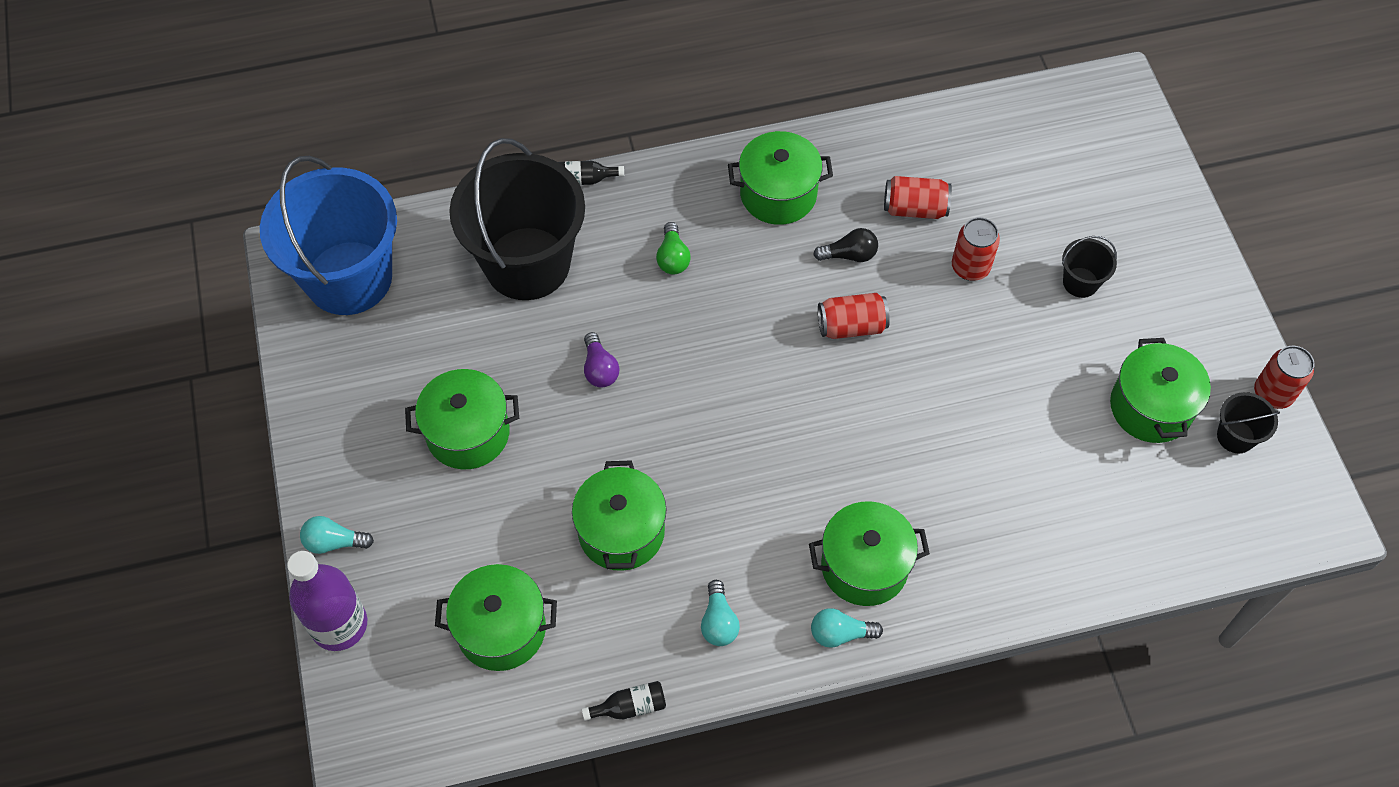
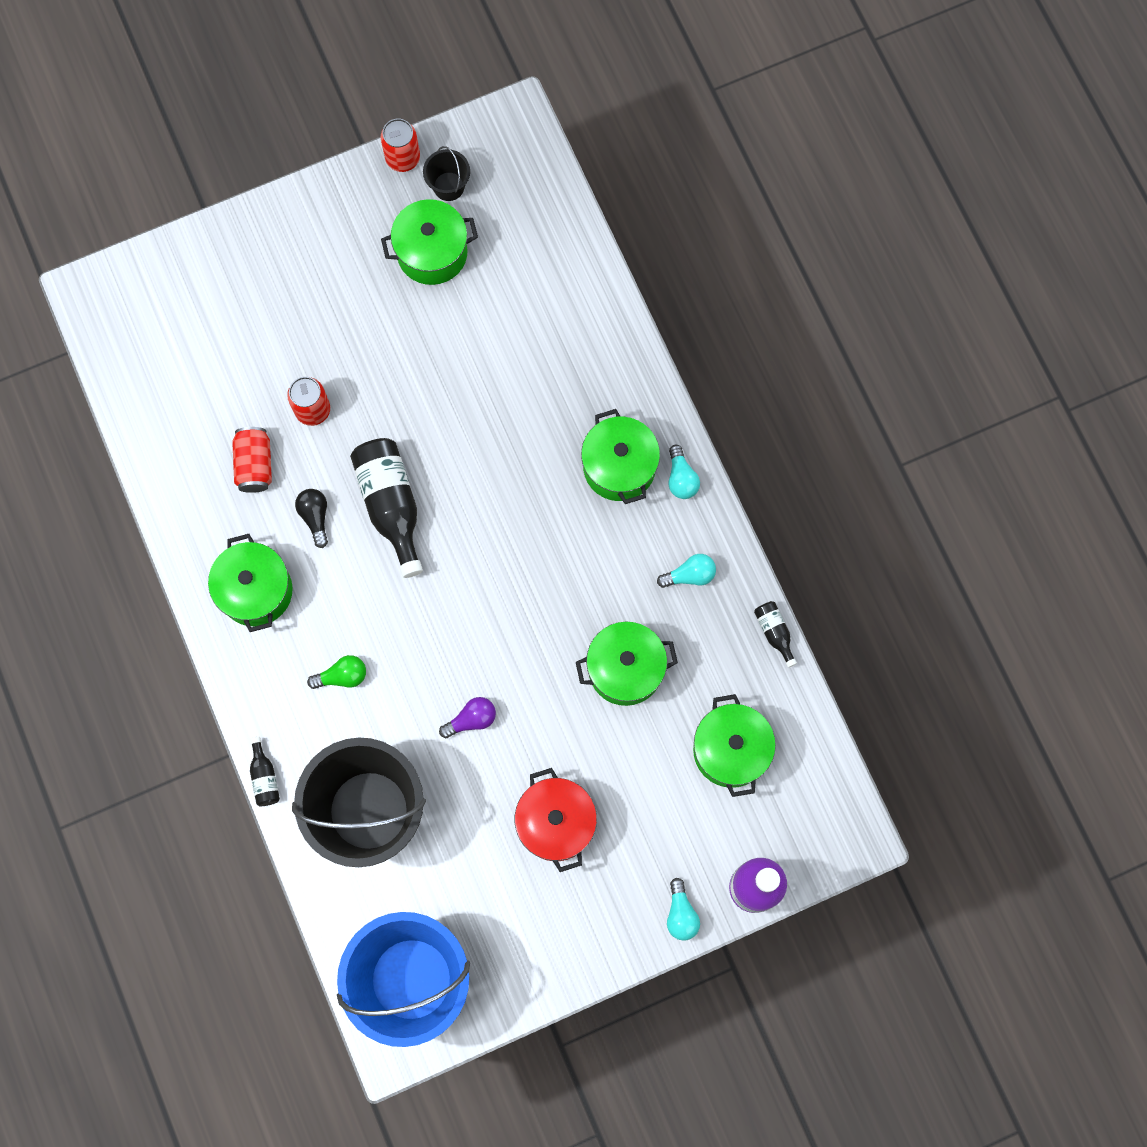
camera: 100 degrees left, 15 degrees up
(468, 433) = (556, 823): green pot -> red pot
(851, 326) = (391, 505): red can -> black bottle
(1080, 282) = (315, 315): black bucket -> none

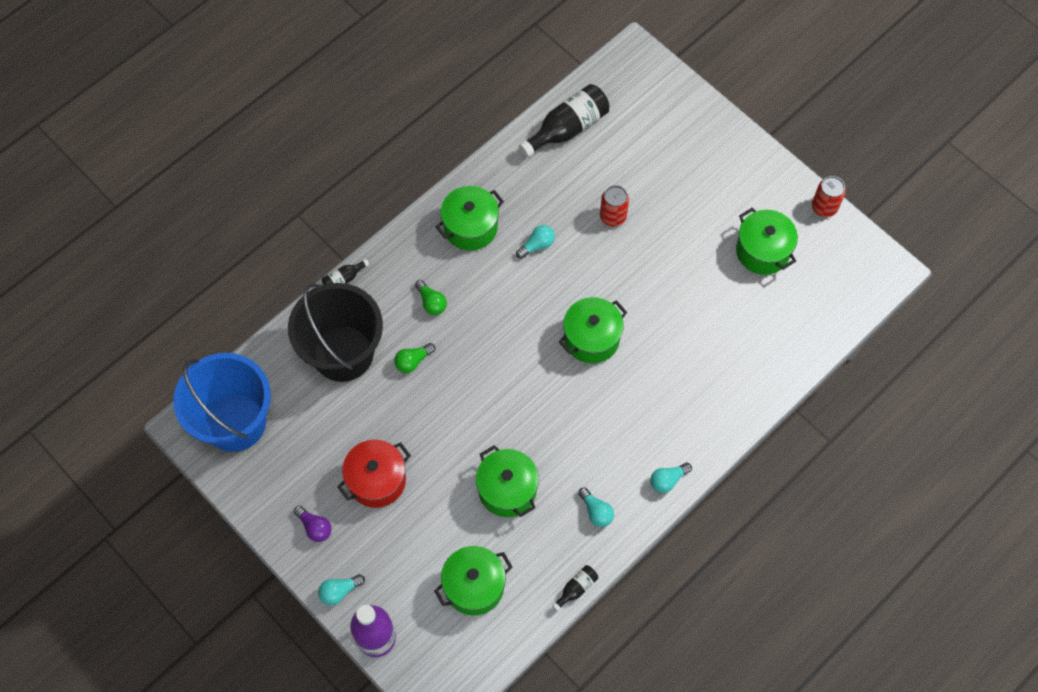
camera: 70 degrees right, 10 degrees down
(255, 465) = (558, 195): red can -> none
(315, 517) = (537, 245): black light bulb -> turquoise light bulb
(391, 505) = (565, 290): black bottle -> black bottle (567, 128)
(414, 726) = (413, 361): none -> green light bulb
(448, 186) = (817, 244): black bucket -> none
(471, 719) = (431, 397): purple light bulb -> purple light bulb (314, 527)
(619, 467) = (658, 433): green pot -> green pot (591, 338)

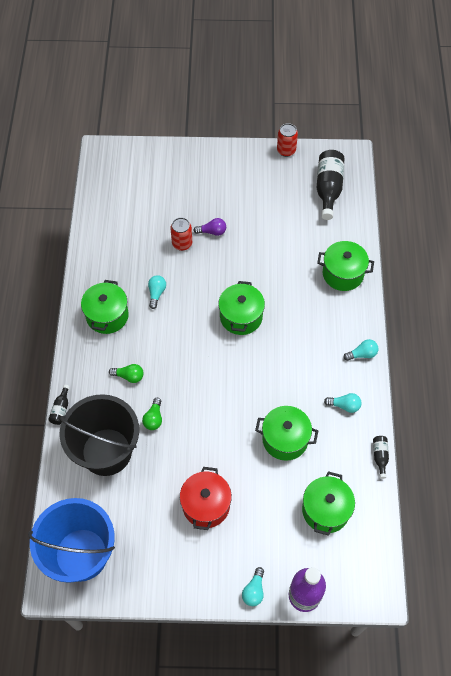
camera: 45 degrees left, 5 degrees down
(314, 527) = (198, 568): purple light bulb -> purple light bulb (212, 232)
(567, 128) = (106, 218): black bottle -> black bottle (328, 189)
(668, 480) = (362, 354): turquoise light bulb -> turquoise light bulb turned 120 degrees counterclockwise
(762, 251) = (280, 197): green pot -> green pot (343, 274)

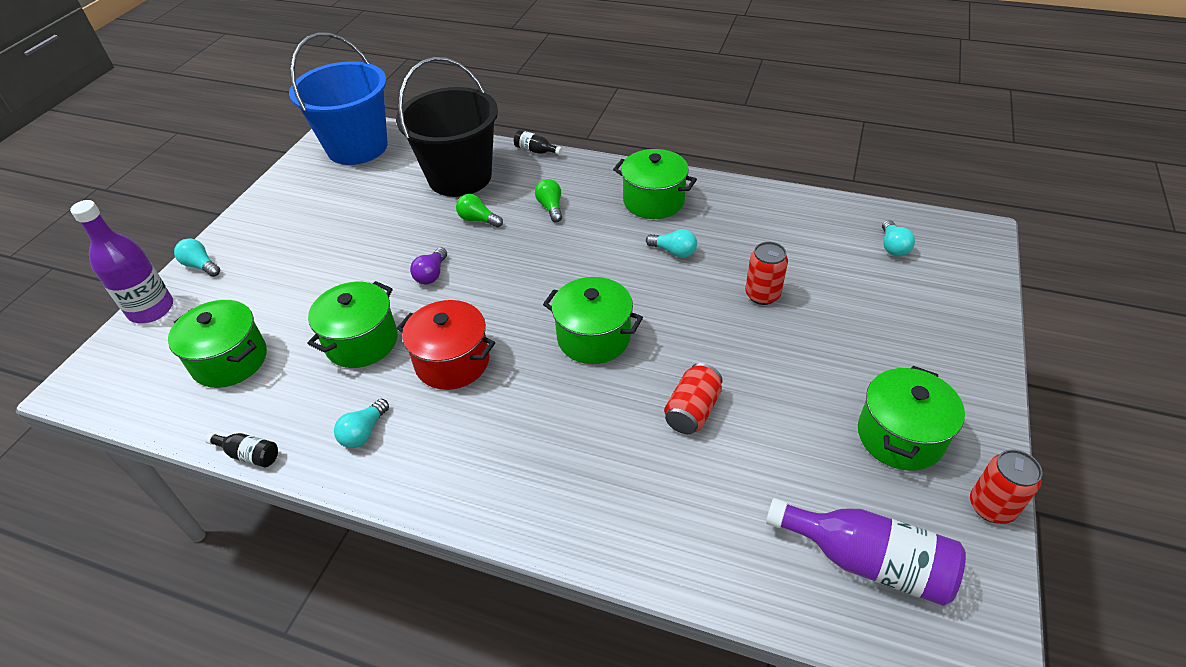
camera: 110 degrees right, 15 degrees down
(129, 376) = (551, 207): green light bulb -> green light bulb turned 135 degrees clockwise
(206, 505) = (333, 245): red pot -> red pot (452, 362)
(212, 232) = (780, 337): purple light bulb -> purple light bulb (431, 274)
(275, 261) = (692, 410): none -> red can
(328, 189) = (866, 561): black bottle -> purple bottle
(343, 274) = (628, 516): green pot -> green pot (900, 436)
(362, 354) = (440, 491): turquoise light bulb -> turquoise light bulb (893, 247)

